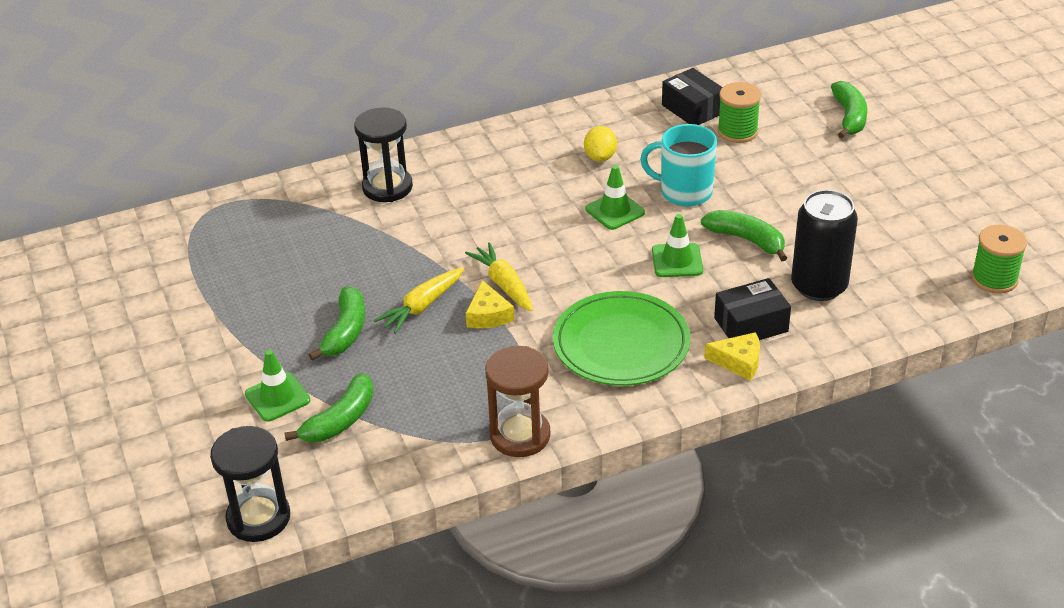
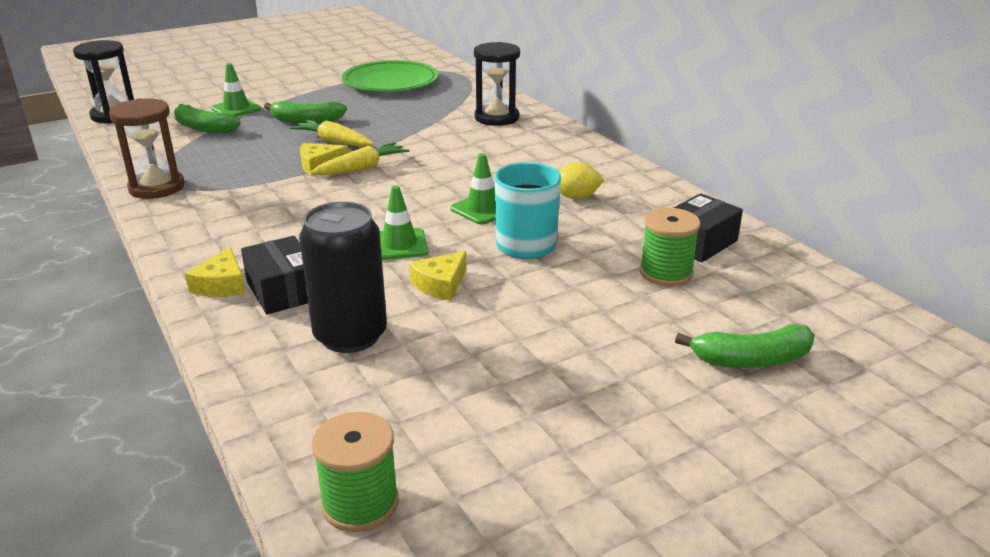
camera: 80 degrees right, 10 degrees down
(621, 344) = (267, 222): green plate -> green plate (390, 82)
(747, 240) = (440, 284): green banana -> yellow cheese

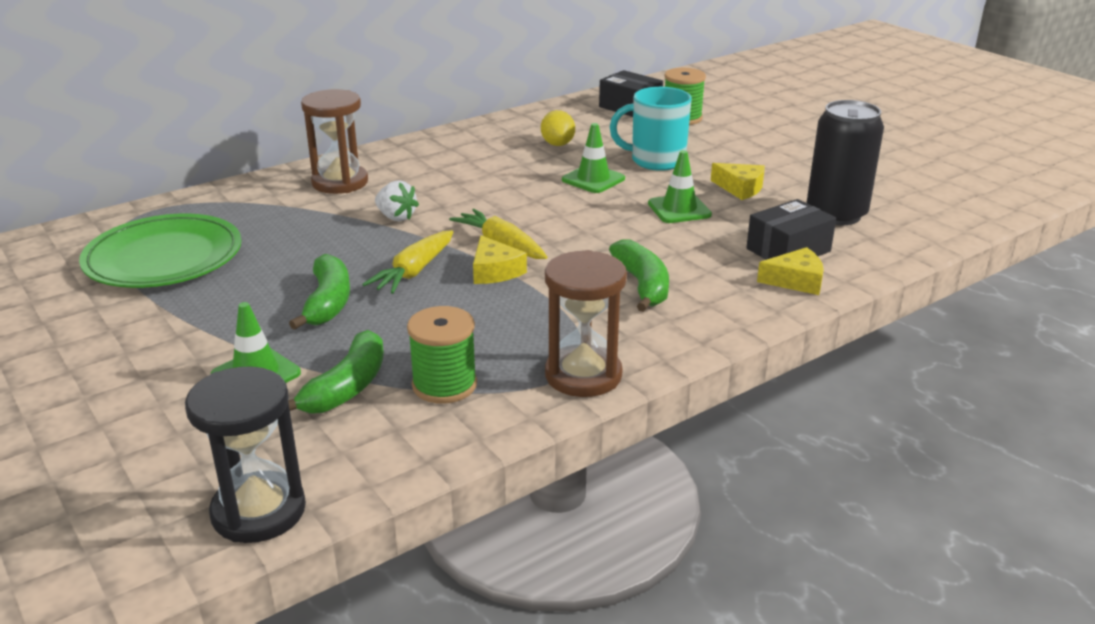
camera: 95 degrees left, 0 degrees up
(360, 503) = (999, 194): green spool -> green spool (444, 385)
(426, 135) = (396, 217): none -> white strawberry
(496, 118) = (340, 182): black hourglass -> brown hourglass
(751, 360) = (779, 102): green banana -> green banana (642, 285)

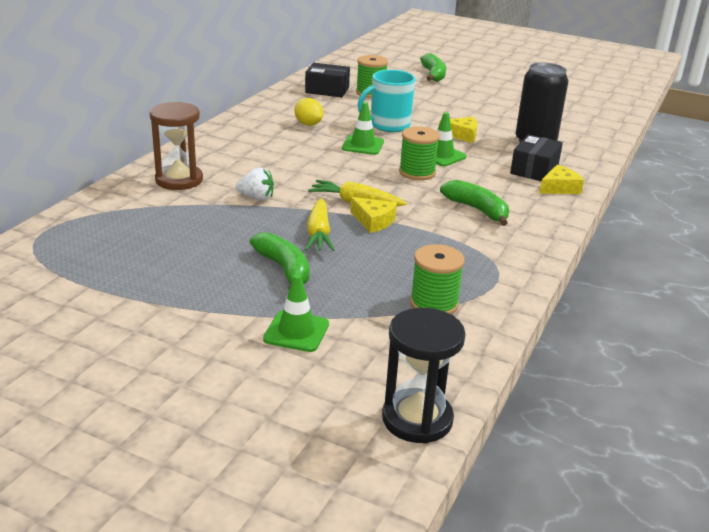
camera: 30 degrees left, 0 degrees up
(164, 258) = (107, 266): green plate -> none
(346, 387) = (372, 323): green banana -> green banana (433, 75)
(583, 375) = (509, 275): brown hourglass -> none
(621, 224) = (417, 172): none -> green spool

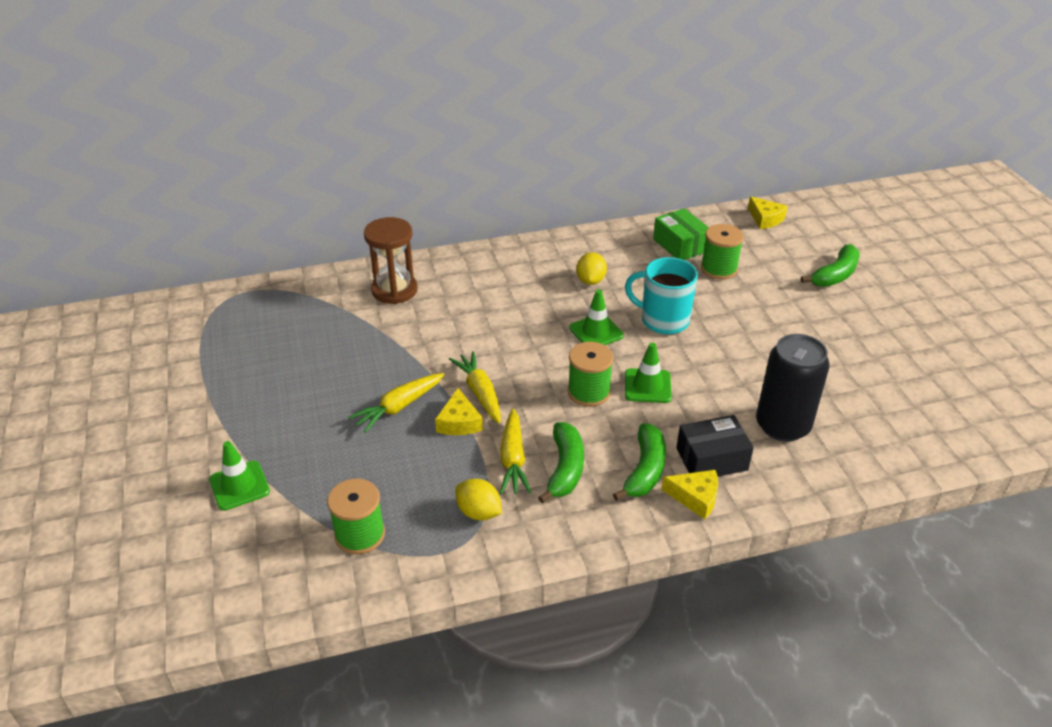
camera: 50 degrees right, 10 degrees up
(256, 198) = (416, 341): white strawberry -> none
(284, 269) = (321, 425): green banana -> green banana (645, 470)
(327, 90) = (680, 245): black box -> green box
(417, 419) = (182, 617): black hourglass -> none
(442, 221) = (513, 459): none -> yellow carrot
(462, 135) = (716, 372): yellow cheese -> yellow cheese (765, 219)
(476, 253) = (478, 512): none -> yellow lemon

